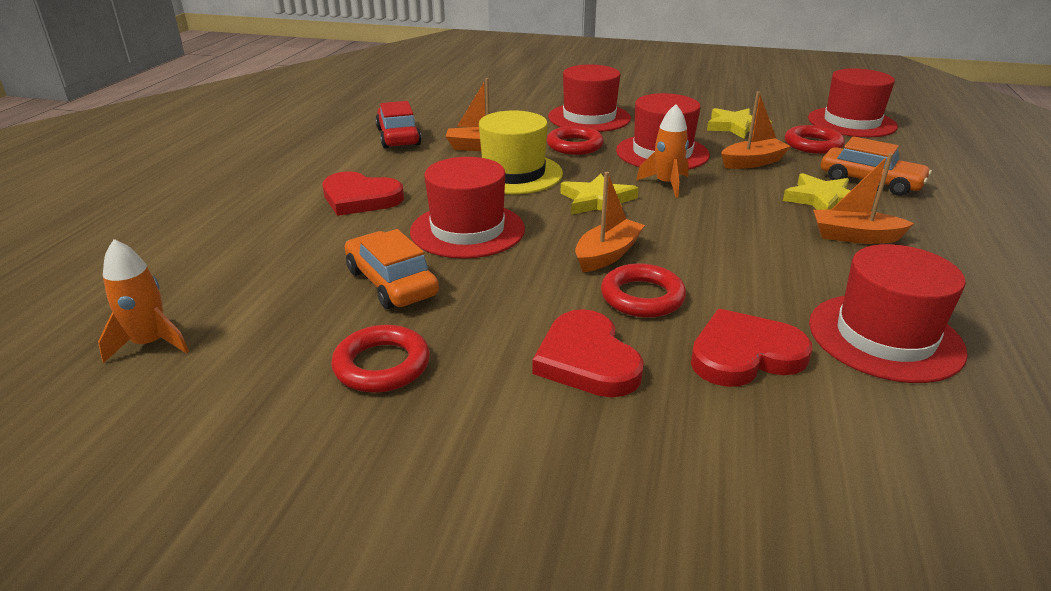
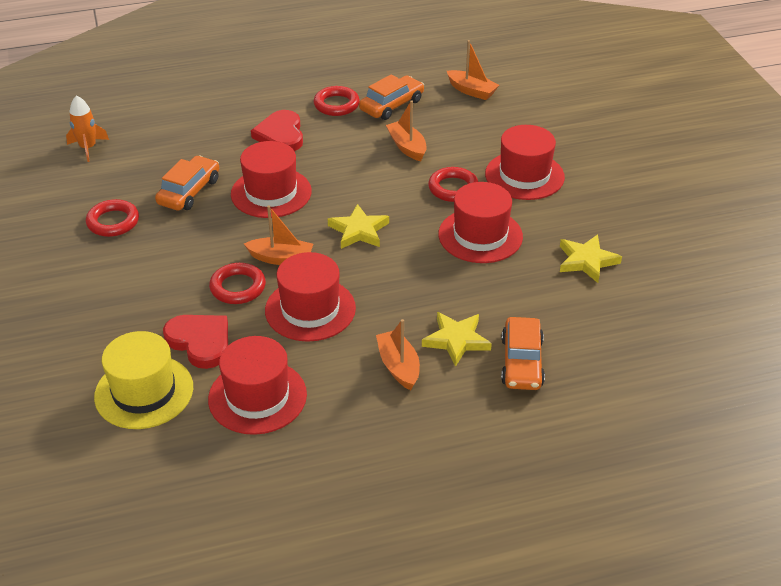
camera: 60 degrees right, 10 degrees up
(398, 137) = (392, 105): red car -> orange car
(513, 174) = (372, 179): yellow hat -> yellow hat (144, 392)
(587, 360) = (158, 286): red heart -> none
(666, 184) = (417, 254): orange rocket -> none
(752, 162) = (505, 288): orange boat -> orange boat (471, 91)
(813, 145) = (584, 315): red ring -> red ring (336, 105)
(851, 122) = (678, 331): red hat -> red hat (310, 309)

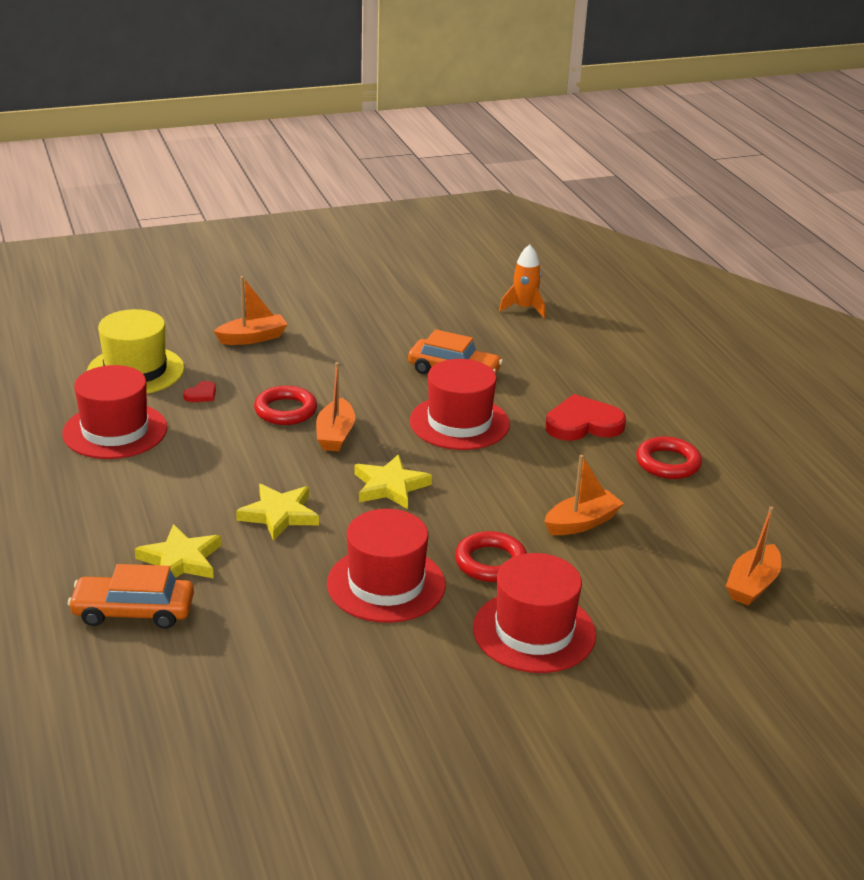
camera: 85 degrees right, 10 degrees down
(113, 222) = (394, 333): red ring -> none
(200, 342) = (201, 394): red heart -> red heart, size x0.46
(310, 309) = (246, 457): red hat -> none
(392, 105) = (683, 509): orange car -> none
(398, 366) = (143, 518): orange boat -> orange boat (252, 338)
(586, 261) = (332, 683): yellow star -> yellow star (279, 515)

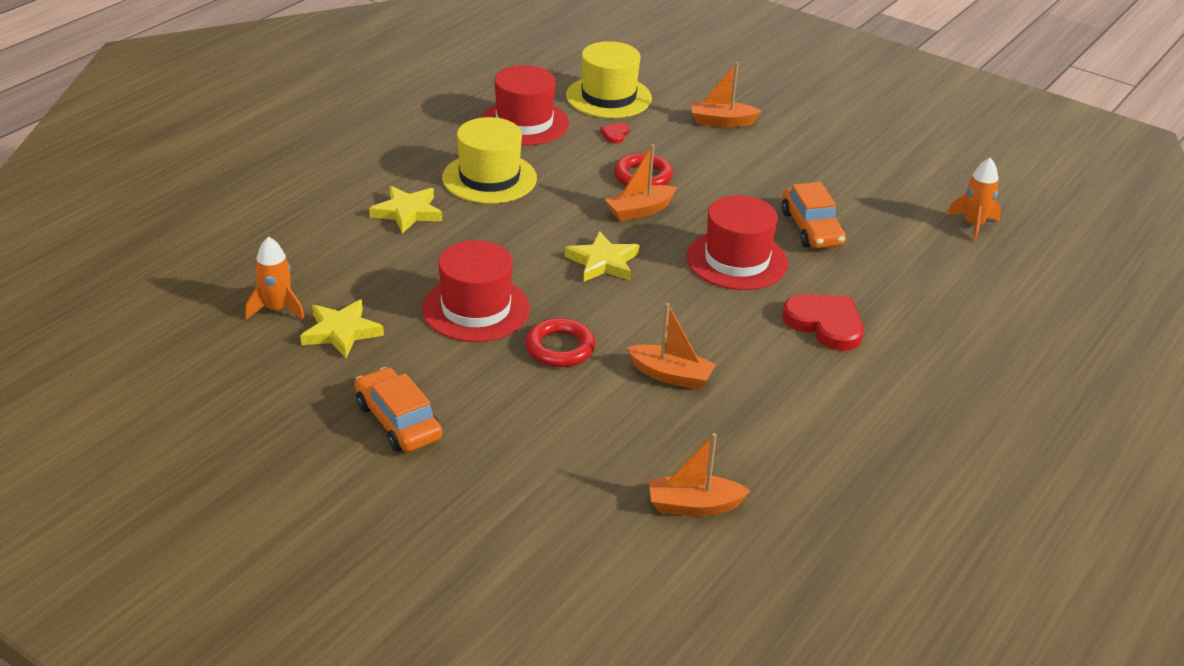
camera: 55 degrees right, 5 degrees up
(133, 611) = (333, 219): orange car -> orange car (398, 421)
(183, 489) = (489, 178): none -> yellow hat
(201, 394) = (615, 134): red heart -> red heart turned 105 degrees clockwise
(252, 338) = (722, 122): orange boat -> orange boat turned 150 degrees clockwise
(252, 711) = (277, 309): none -> orange rocket
(279, 515) = (506, 229): yellow star -> yellow star (341, 332)
(534, 631) = (493, 402): red hat -> none
(668, 463) = (827, 393): red ring -> none

